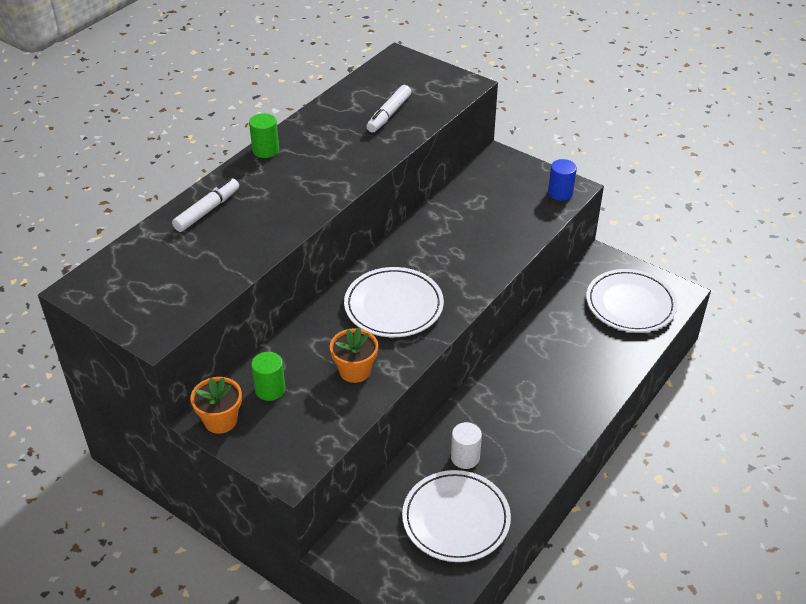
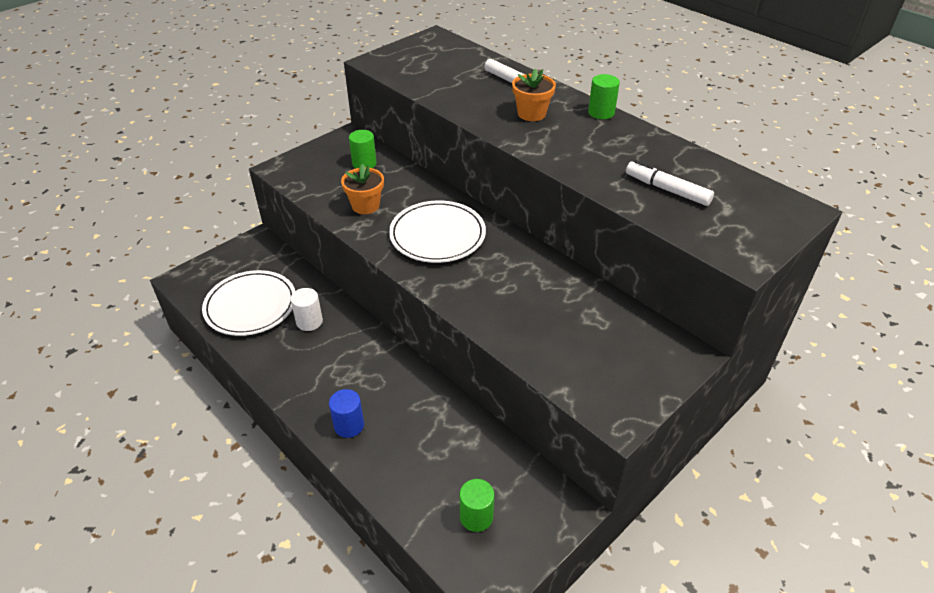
camera: 100 degrees right, 0 degrees up
(220, 420) = (344, 141): orange flower pot -> orange flower pot (531, 114)
(560, 193) = (608, 402): blue cylinder -> blue cylinder (349, 425)
(630, 304) = (476, 516): white plate -> green cylinder

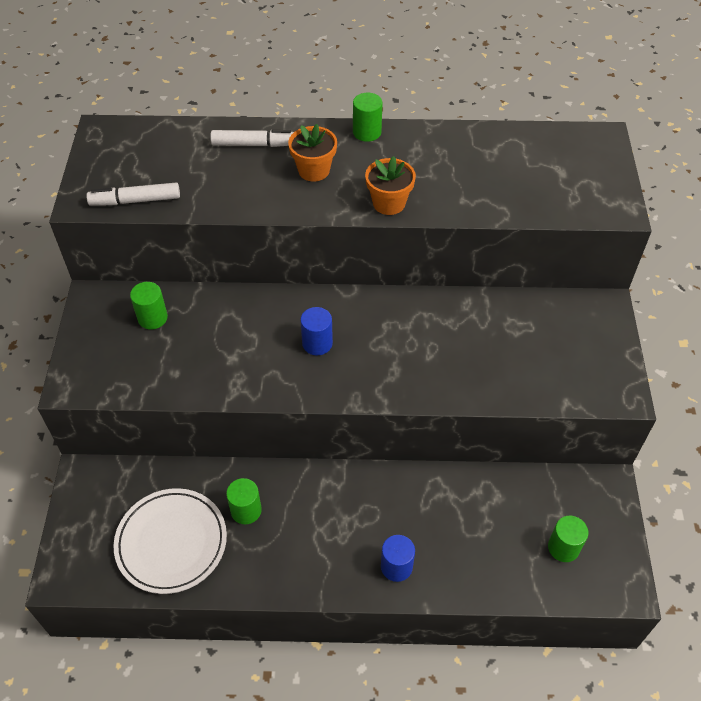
camera: 45 degrees left, 10 degrees up
(309, 321) = (246, 510): white cylinder -> green cylinder
(365, 205) = (215, 361): orange flower pot -> orange flower pot (389, 203)
(437, 235) = (317, 343): white plate -> blue cylinder
(667, 190) = (505, 180): white marker -> white marker (136, 200)

